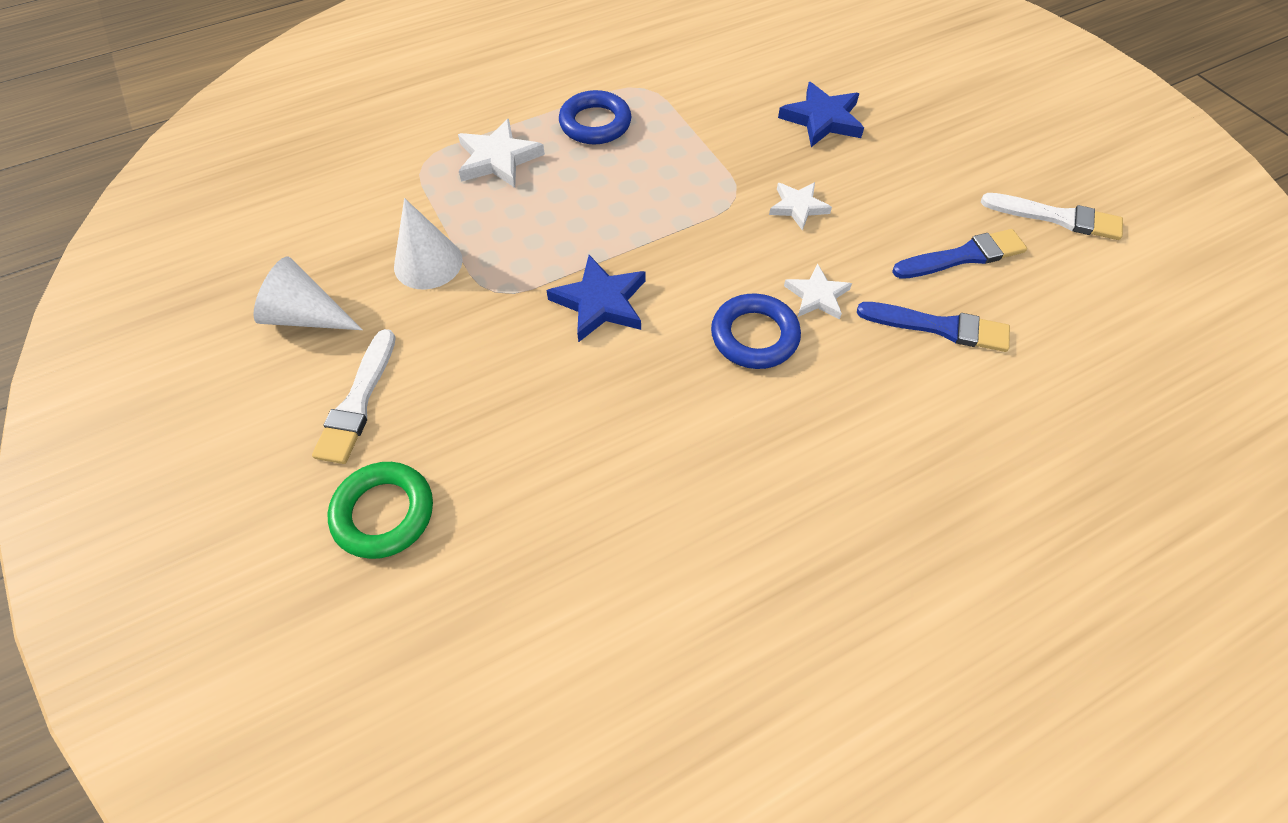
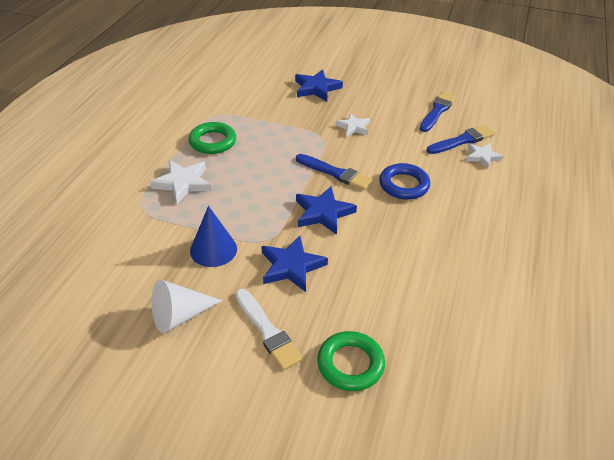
camera: 45 degrees left, 15 degrees down
(428, 263) = (213, 249): white cone -> blue cone
(477, 344) = (291, 266): none -> blue star
(595, 123) = (213, 142): blue ring -> green ring
(685, 258) = (335, 173): none -> blue brush
(817, 296) = (406, 156): white star -> white star (482, 157)
(1056, 217) = (449, 80): white brush -> none

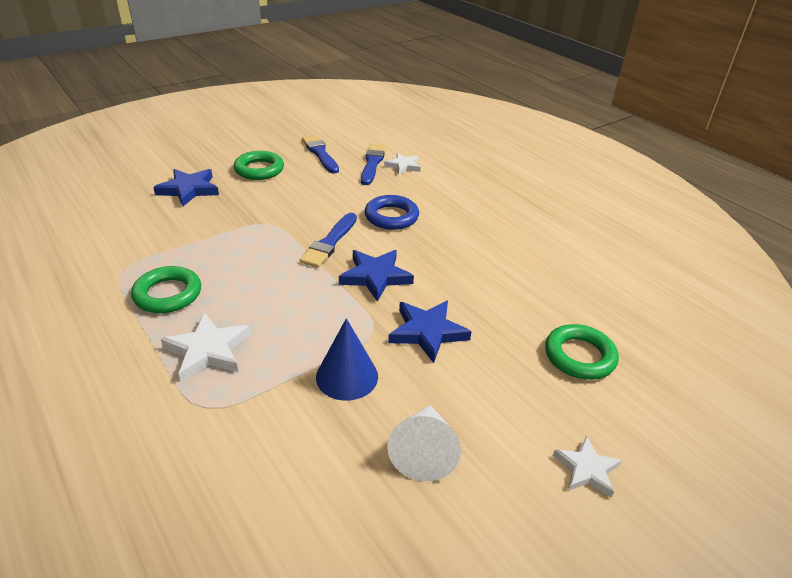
camera: 55 degrees left, 5 degrees down
(267, 331) = (500, 391): white brush -> none
(335, 173) = (330, 242): blue brush -> blue brush turned 135 degrees clockwise
(353, 127) = (279, 200): white star -> white star (586, 469)
(377, 99) = (259, 169): none -> green ring

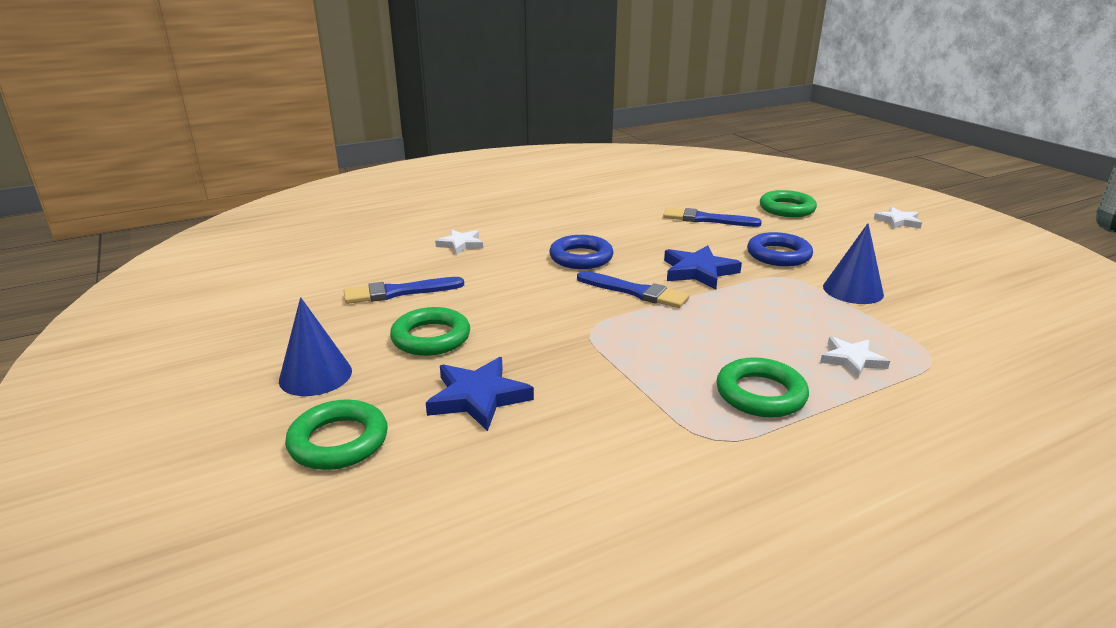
camera: 80 degrees left, 10 degrees down
(158, 158) = (338, 441): none -> green ring
(208, 350) = (852, 360): white star -> white star, size x0.66
(220, 144) = (315, 375): none -> blue cone
(372, 163) = (445, 260): blue brush -> blue brush (706, 219)
(424, 451) = (918, 266): white cone -> none
(427, 332) = (778, 255): blue star -> blue ring

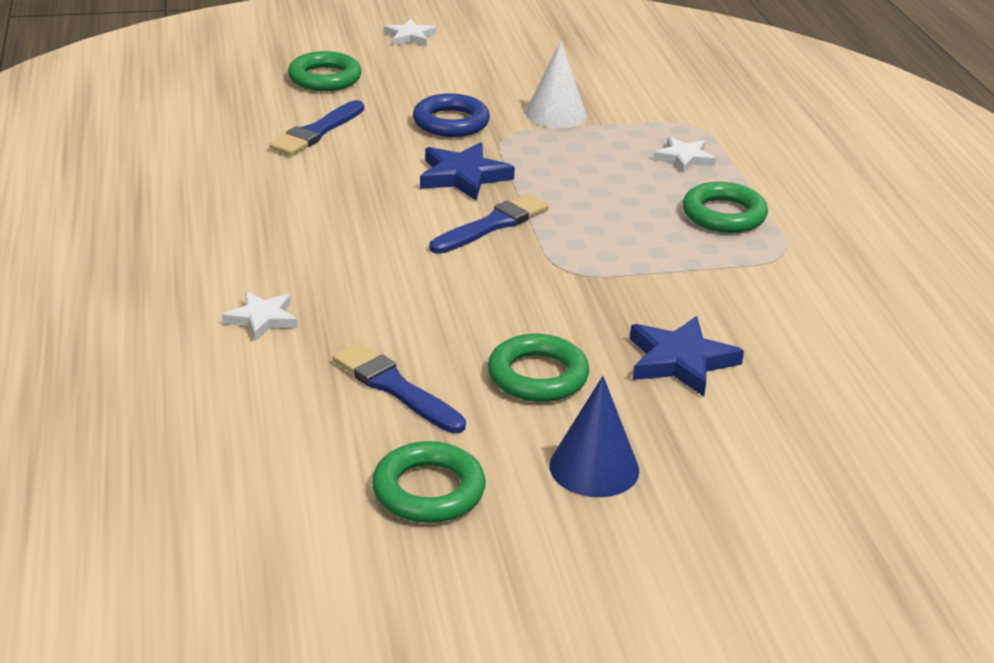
camera: 75 degrees left, 5 degrees up
(338, 441) = (735, 456): green ring -> green ring (428, 490)
(399, 292) = (395, 388): blue brush -> blue brush turned 135 degrees clockwise
(581, 257) = (374, 238): blue ring -> none
(853, 290) = (556, 114): blue cone -> white cone

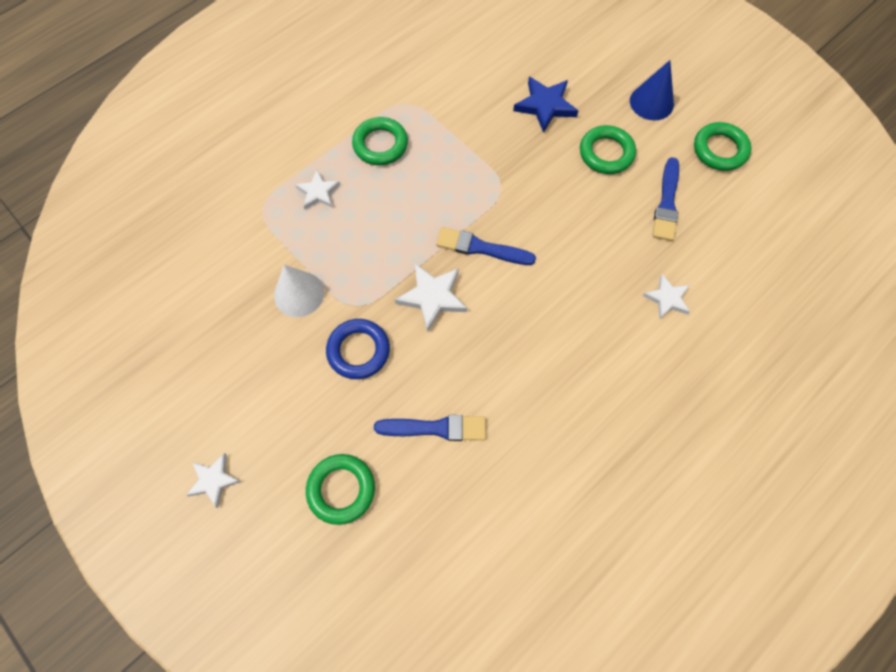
camera: 120 degrees left, 35 degrees up
(463, 176) = (432, 297): blue star -> white star

